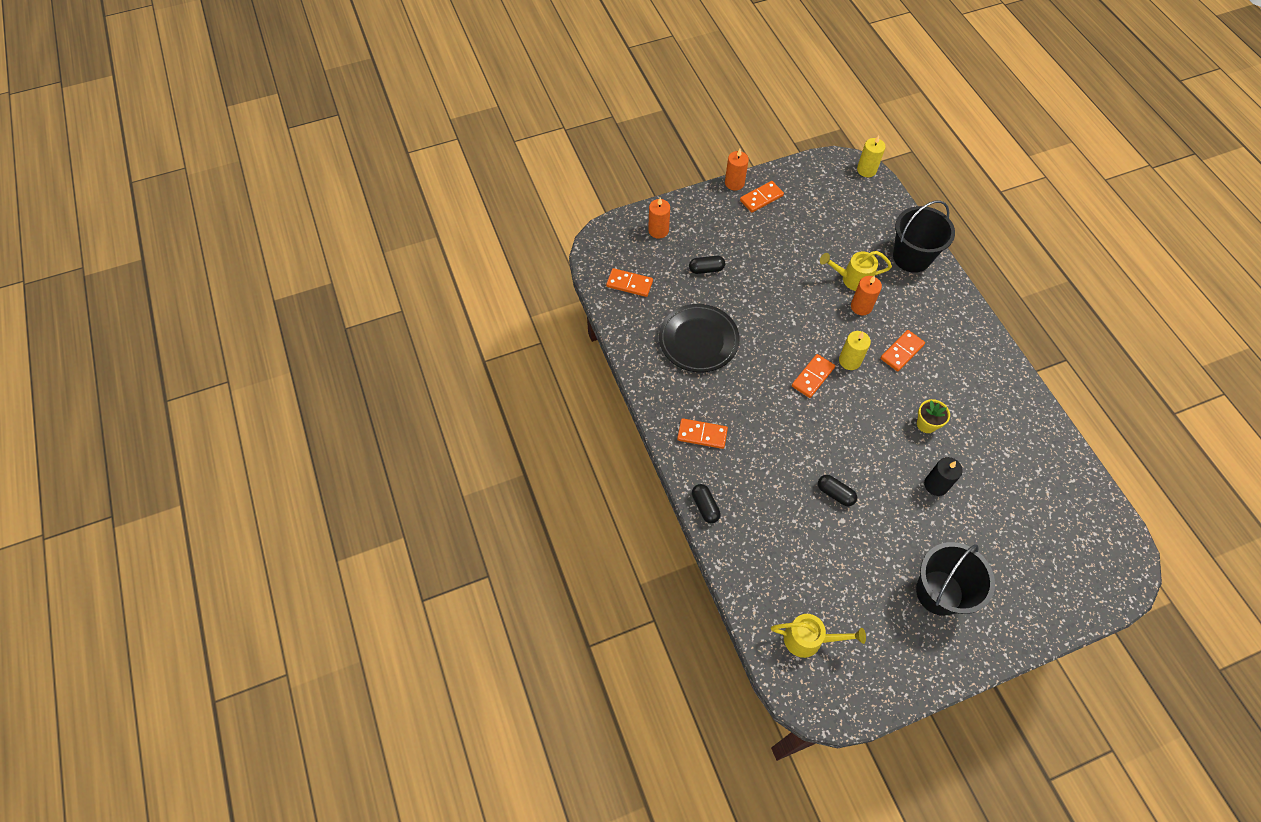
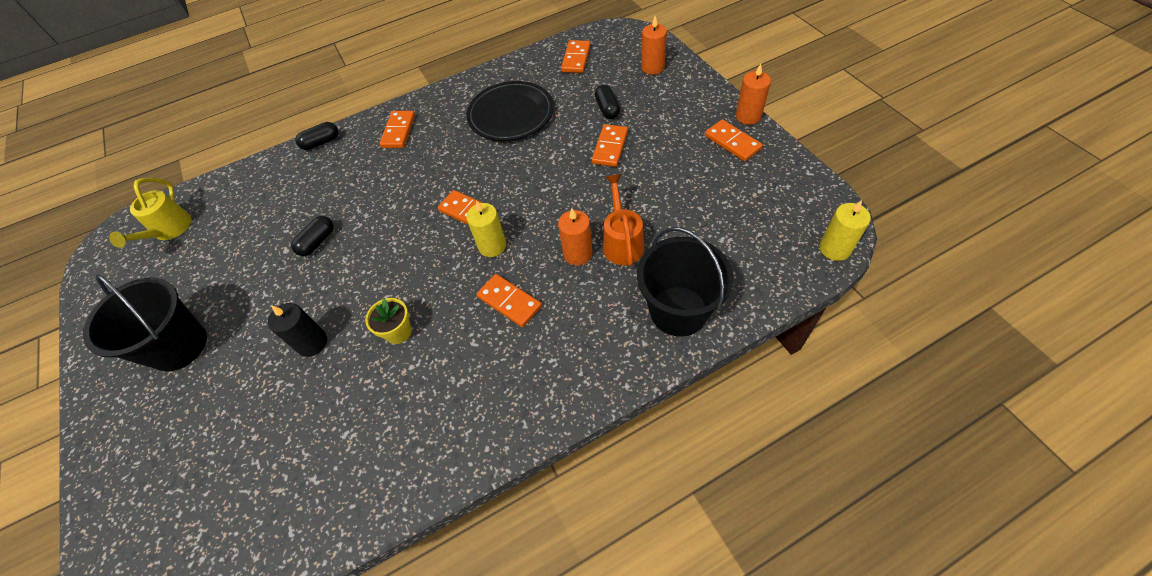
camera: 90 degrees right, 5 degrees down
(753, 273) = (610, 147): none -> orange domino
(852, 279) = (622, 242): yellow watering can -> orange watering can

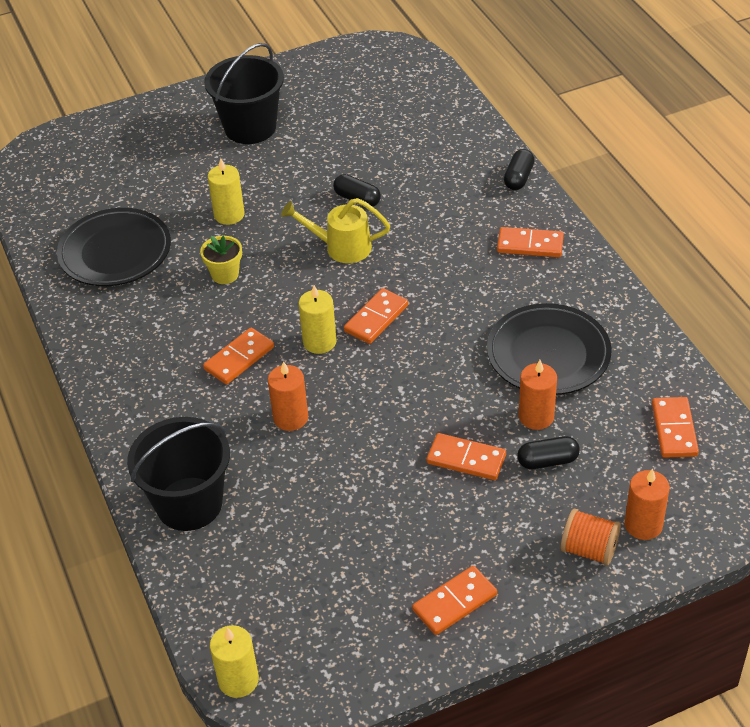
camera: 90 degrees right, 10 degrees down
(169, 230) = (397, 87): yellow watering can -> yellow watering can (341, 247)
(312, 343) = (229, 215): black candle -> yellow candle
(321, 142) = (518, 178): black capsule -> black capsule turned 45 degrees clockwise
(345, 447) = (115, 252): none -> black plate
(576, 59) = (674, 429): orange domino -> orange domino turned 75 degrees clockwise
(622, 242) = (299, 460): orange watering can -> none
(676, 87) = (589, 549): none -> orange spool
(748, 116) = (509, 633): orange candle -> orange candle (536, 416)

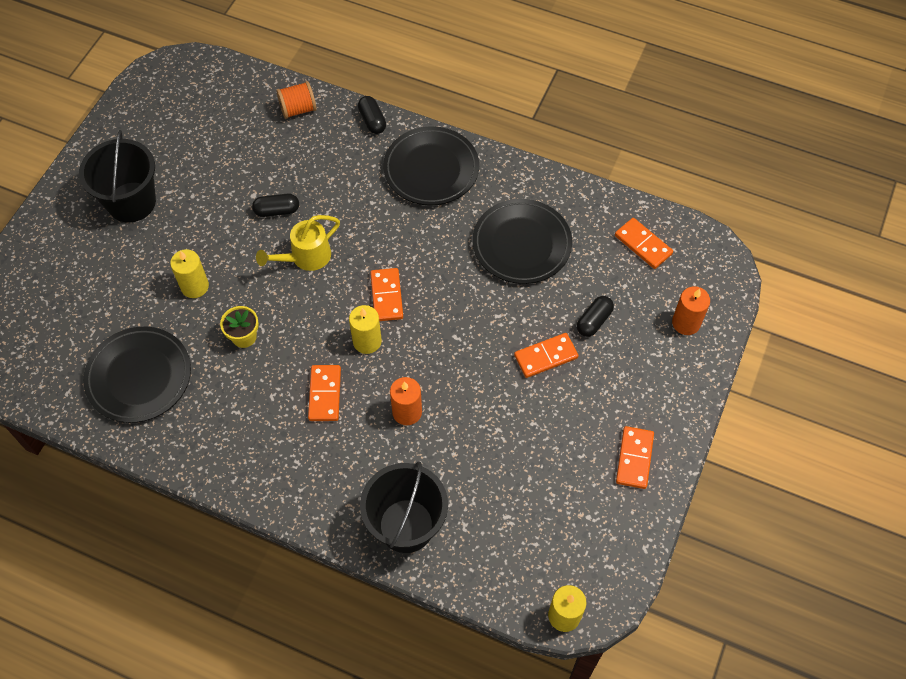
camera: 45 degrees left, 15 degrees up
(530, 245) = (431, 169): orange domino -> black plate
(536, 416) = (557, 295): orange candle -> none
(589, 549) = (673, 363): orange spool -> orange spool (298, 109)

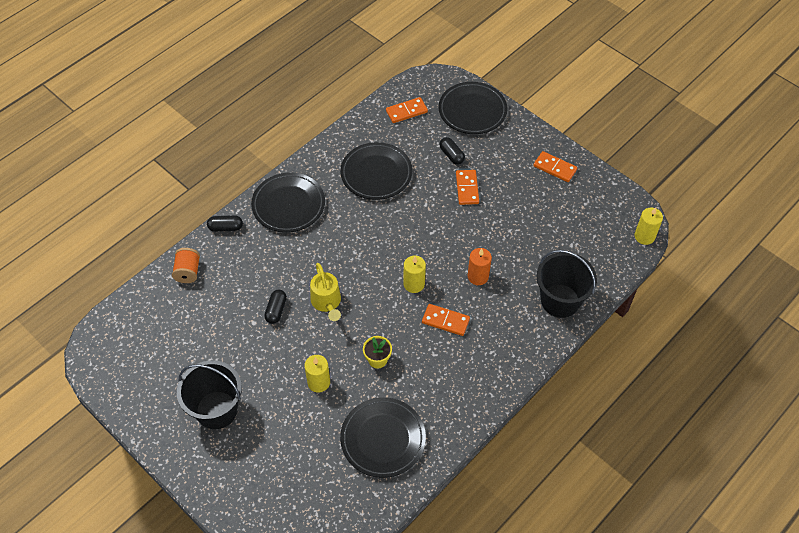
camera: 70 degrees left, 5 degrees down
(387, 296) = (382, 262): orange domino -> none
(686, 323) = (472, 111): orange candle -> black plate

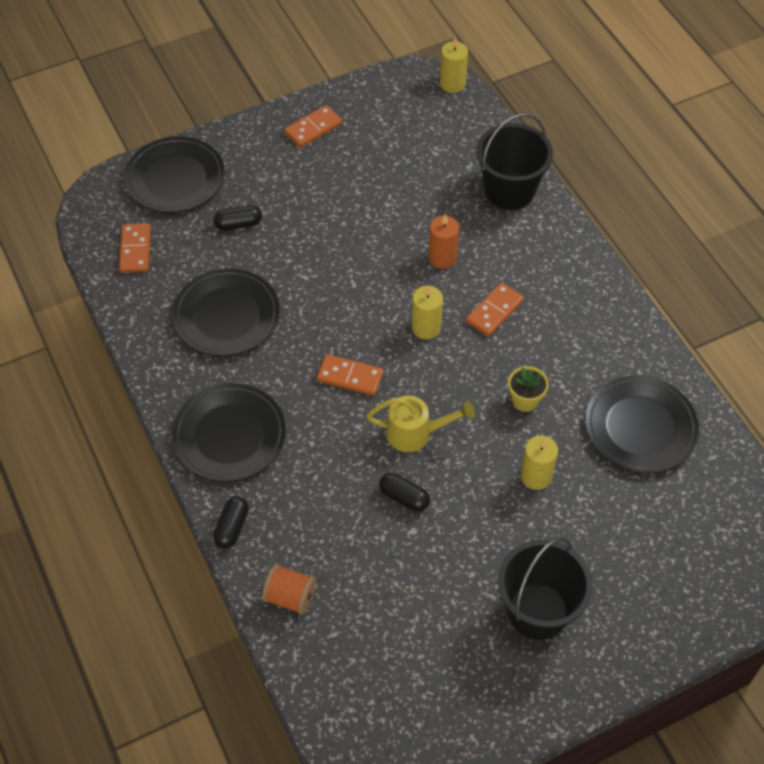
camera: 70 degrees left, 0 degrees up
(467, 188) = (301, 225): orange domino -> orange domino (350, 376)

